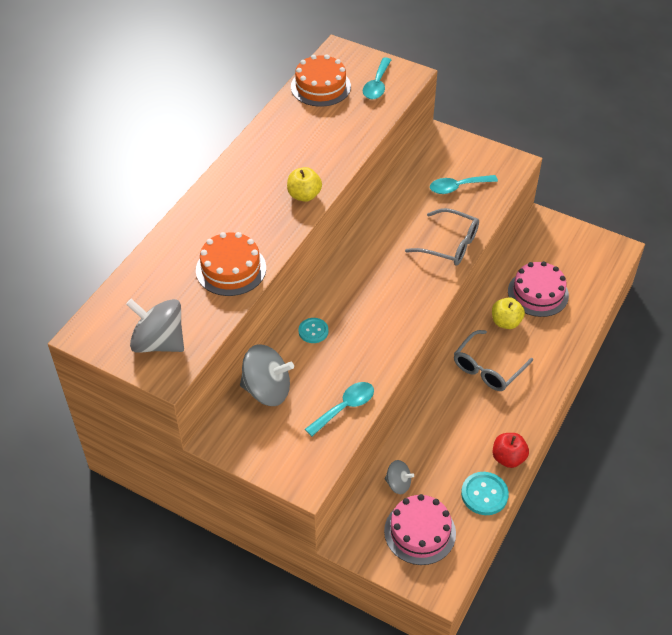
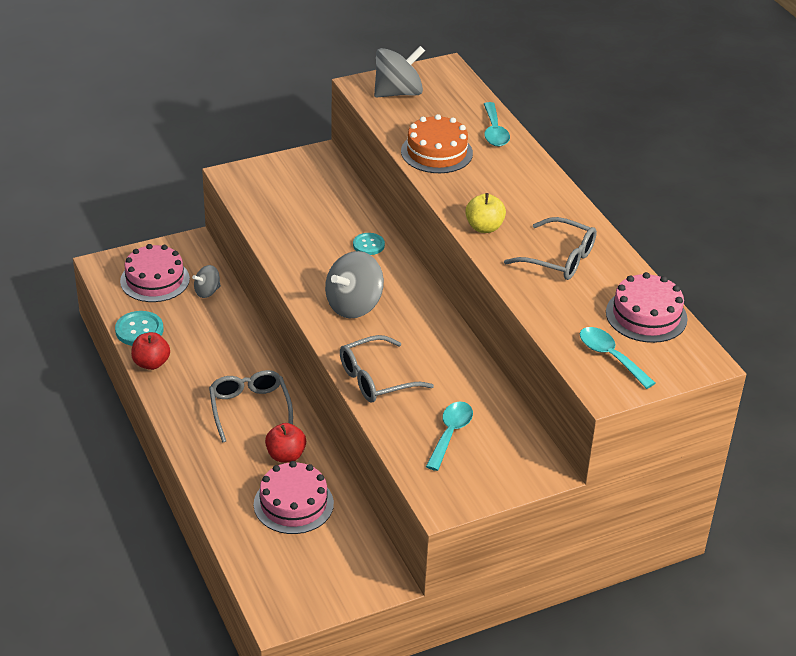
camera: 125 degrees right, 10 degrees down
(267, 390) = (337, 195): grey spinning top -> grey spinning top (354, 305)
(302, 145) = (559, 259): none -> grey glasses
(320, 86) = (646, 315): orange cake -> pink cake
(345, 407) = (272, 223): turquoise spoon -> turquoise spoon (494, 131)
(506, 322) = (285, 455): yellow apple -> red apple

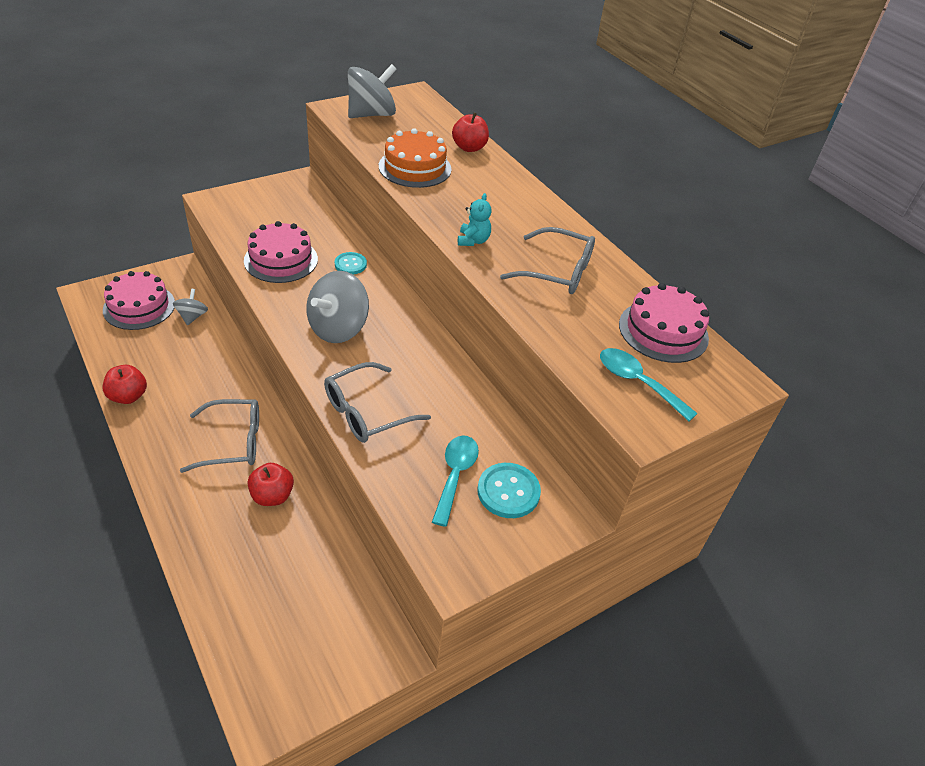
camera: 10 degrees left, 5 degrees up
(139, 330) = (118, 360): turquoise button -> turquoise button (508, 492)
(207, 292) = (192, 316): grey spinning top -> grey spinning top turned 135 degrees clockwise
(249, 409) = (233, 442): grey glasses -> grey glasses turned 105 degrees clockwise
(293, 504) = (281, 557): pink cake -> pink cake (281, 260)
(484, 227) = (473, 241): yellow apple -> turquoise teddy bear
(494, 131) = (469, 148): turquoise spoon -> red apple

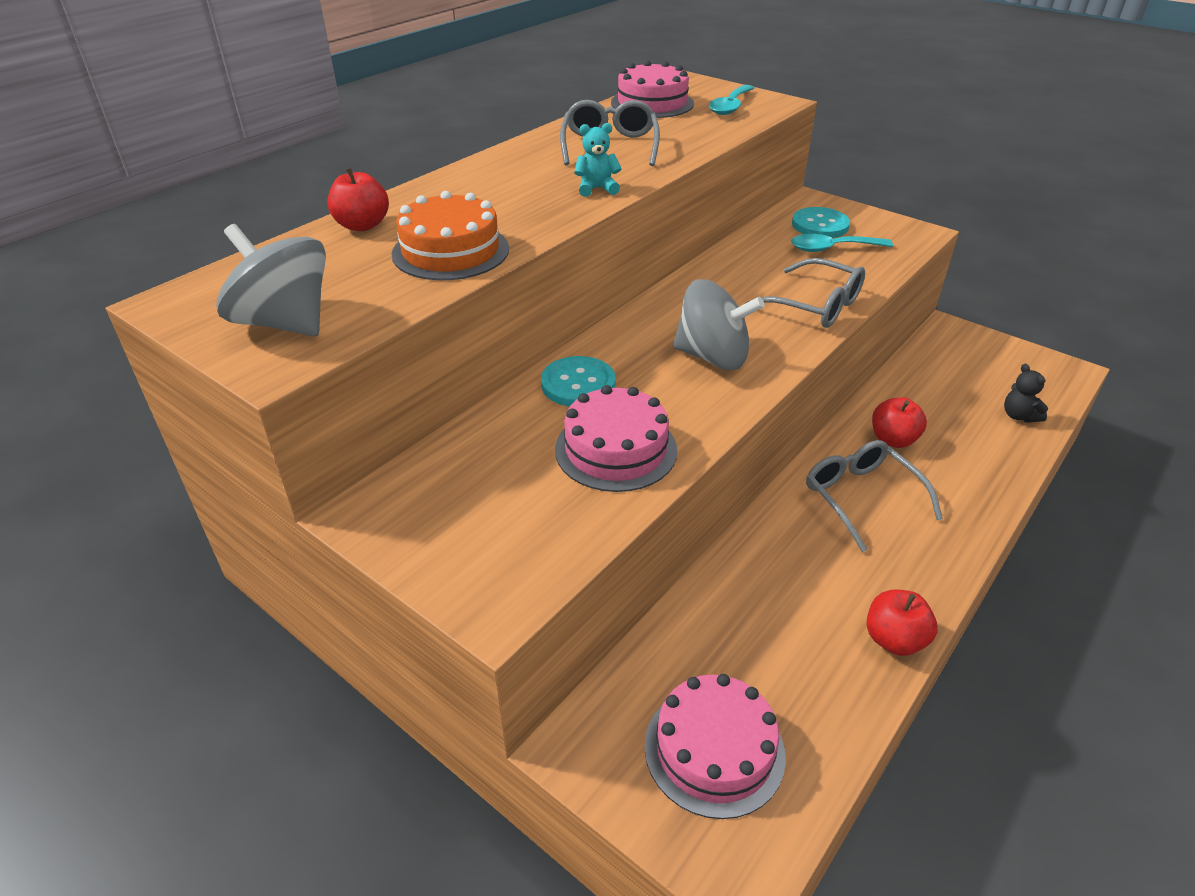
camera: 105 degrees left, 5 degrees down
(192, 316) = (686, 655): grey spinning top -> none
(236, 611) = (1019, 416): none -> black teddy bear
(350, 264) = (578, 384): turquoise button -> turquoise button, size x1.51

